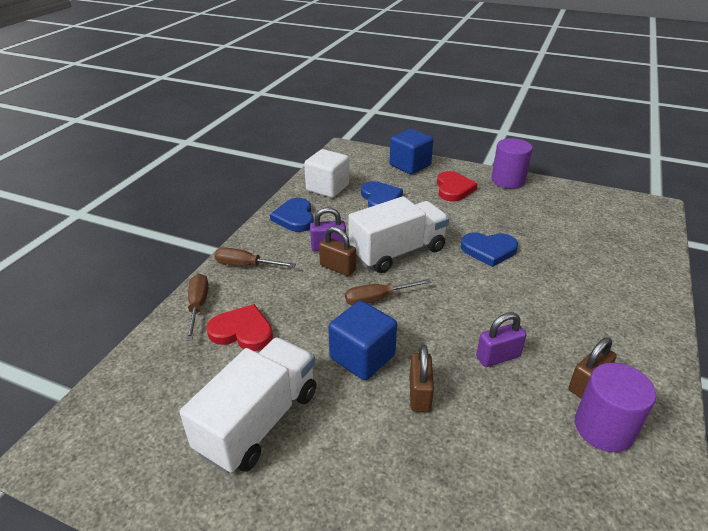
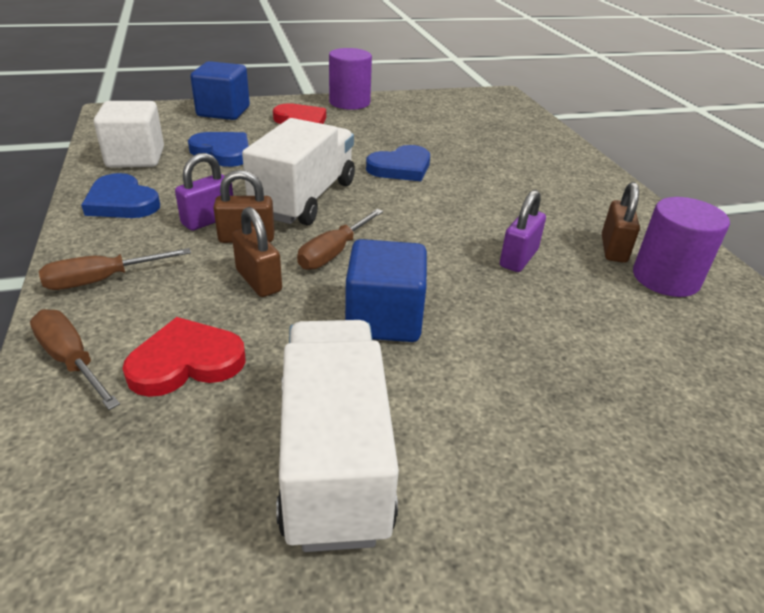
camera: 40 degrees left, 0 degrees up
(419, 394) = (487, 327): brown padlock -> brown padlock (258, 281)

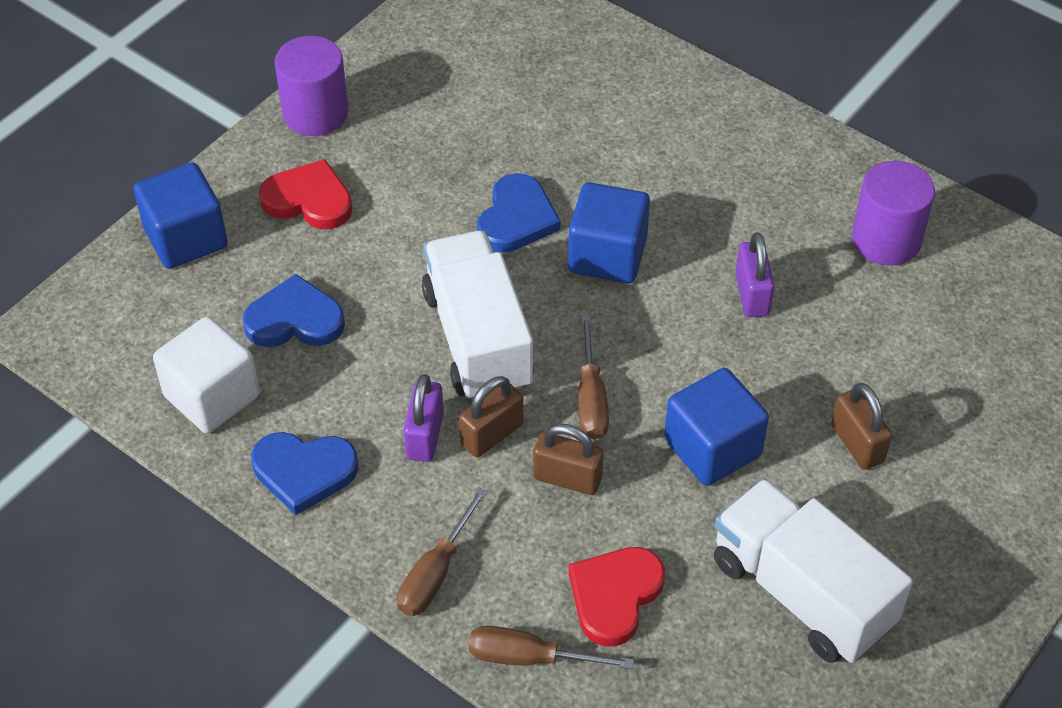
camera: 35 degrees left, 15 degrees up
(436, 201) = (607, 255): none -> blue cube
(613, 249) = (819, 224): brown padlock -> brown padlock (857, 443)

